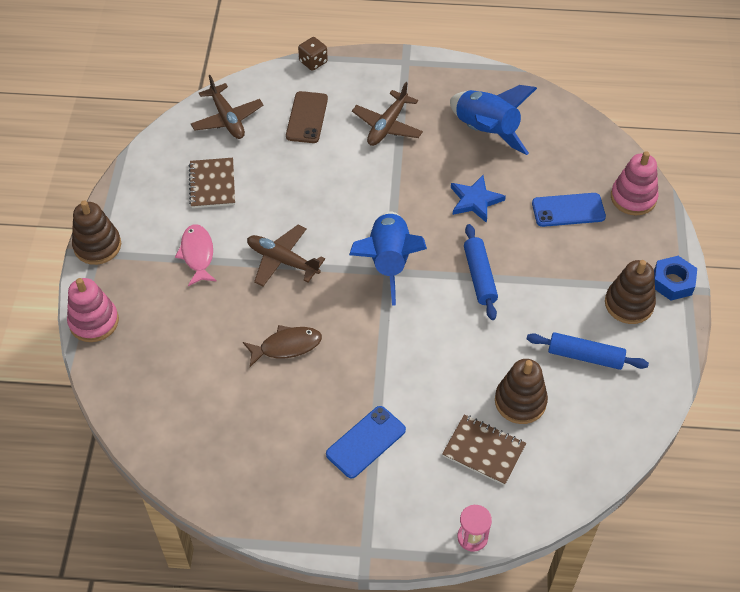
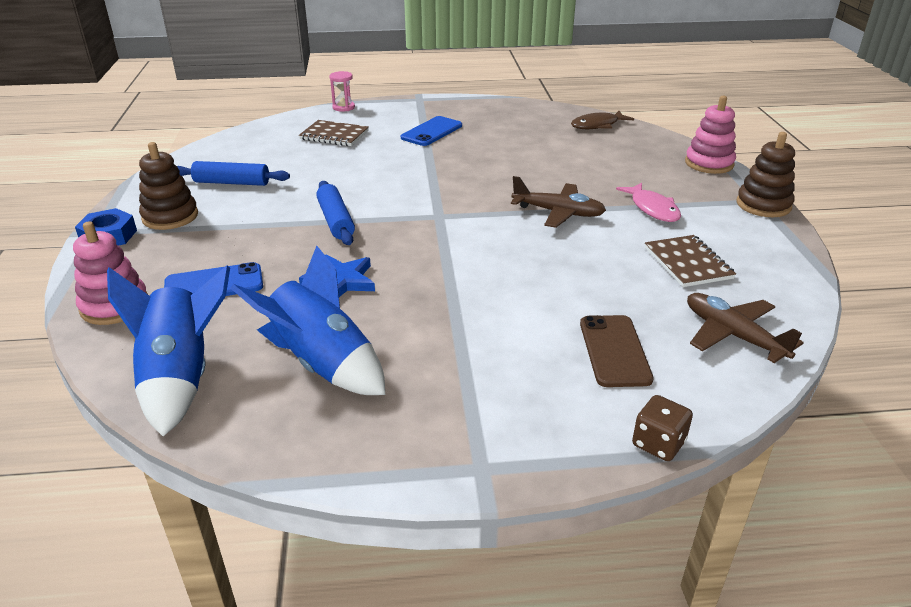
camera: 170 degrees right, 20 degrees down
(286, 346) = (521, 166): brown fish -> brown fish (597, 125)
(387, 125) = (483, 354): brown plane -> none
(388, 262) = (440, 222): blue rocket -> blue rocket (180, 378)
(520, 401) = (300, 157): brown stacking toy -> none

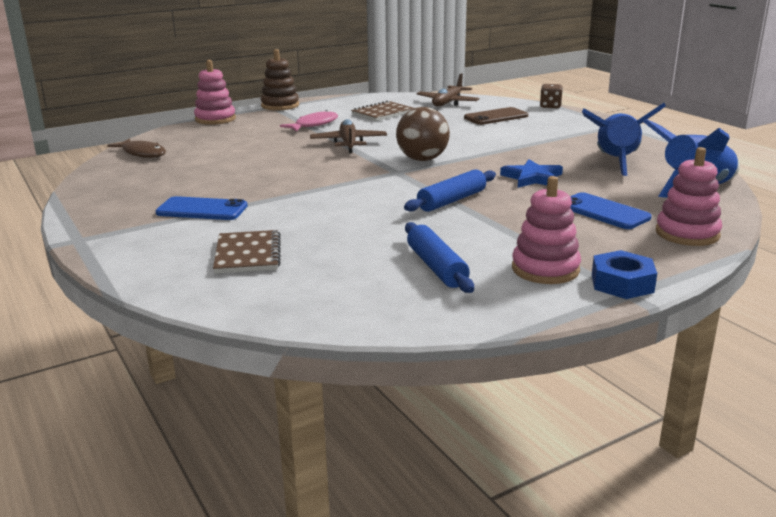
camera: 115 degrees left, 10 degrees down
(170, 217) = (545, 269): brown stacking toy -> pink stacking toy
(343, 107) = (133, 277): pink hourglass -> none
(464, 238) = (422, 159): none -> brown ball

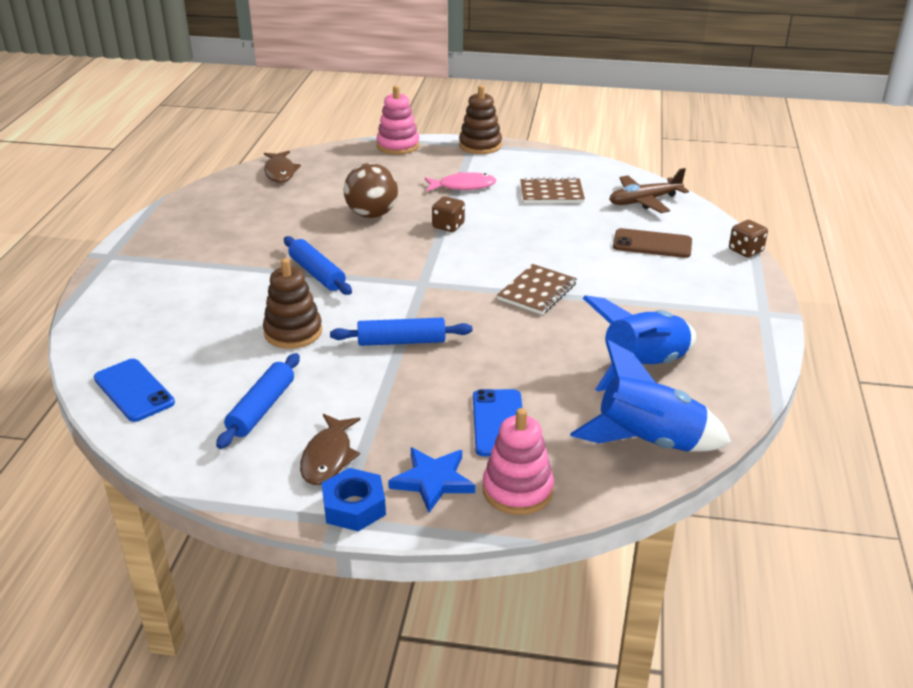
camera: 40 degrees right, 10 degrees up
(202, 209) = (219, 261): blue phone -> blue phone (134, 390)
(248, 254) = (174, 325): brown notebook -> brown notebook (537, 291)
(306, 191) = (317, 274): none -> blue rolling pin
(348, 143) = (448, 226): brown plane -> brown dice
(361, 223) = (293, 332): none -> brown stacking toy
(422, 159) = (471, 276): brown ball -> brown ball (372, 214)
(532, 178) = (520, 348): blue star -> blue star (433, 481)
(545, 269) = (328, 457): pink stacking toy -> brown fish

